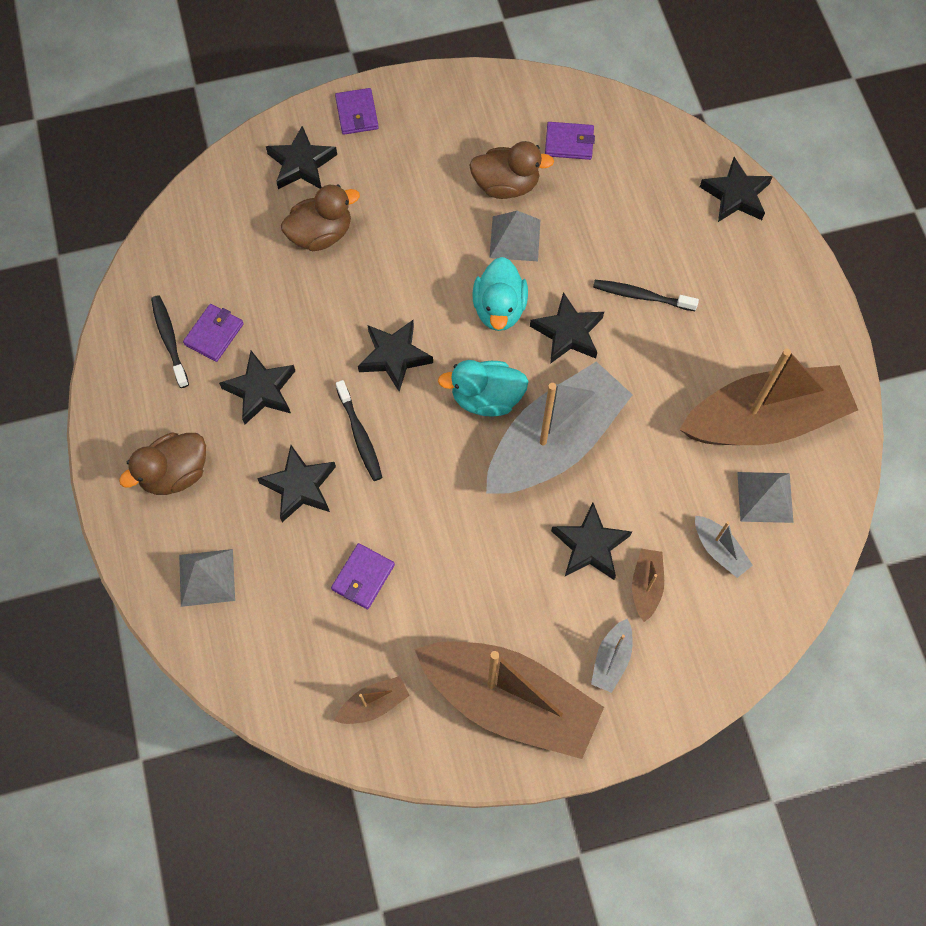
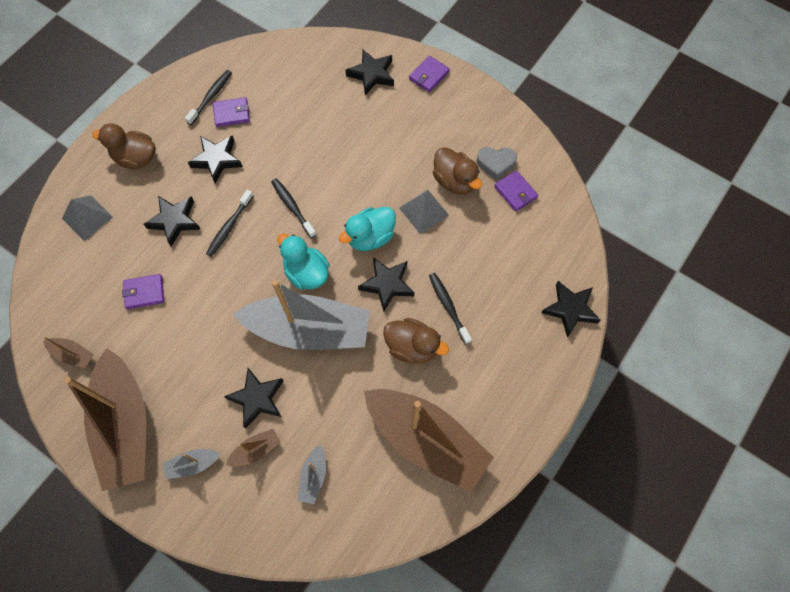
camera: 50 degrees right, 0 degrees up
(321, 234) = (337, 116): brown duck -> brown duck (412, 347)
(394, 356) = (292, 207): black star -> black toothbrush
(521, 135) = (496, 164): none -> grey heart
(765, 497) = (372, 479): grey pyramid -> none

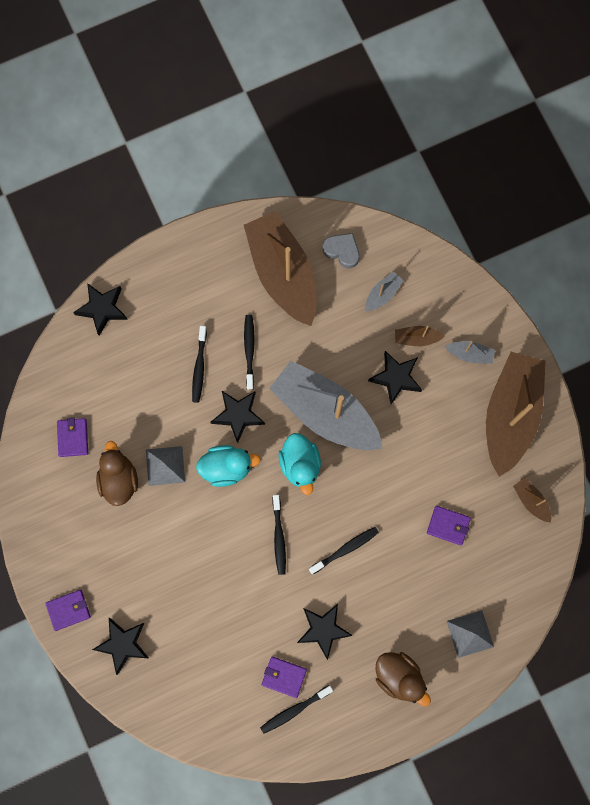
camera: 150 degrees left, 10 degrees up
(174, 221) = (392, 584): black star -> none
(412, 347) = (249, 350): brown duck -> black toothbrush
(496, 164) = (70, 476): grey heart -> grey heart (342, 251)

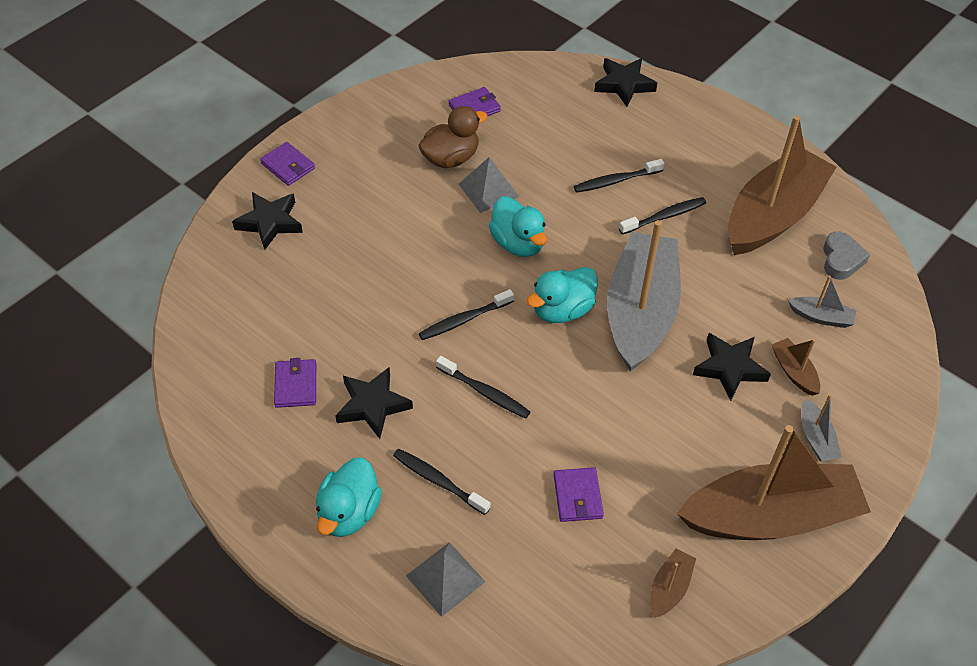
camera: 65 degrees right, 25 degrees down
(238, 415) = (584, 232): black star -> none
(294, 710) = (259, 411): black toothbrush -> black toothbrush (438, 481)
(399, 676) = (349, 512): brown duck -> turquoise duck

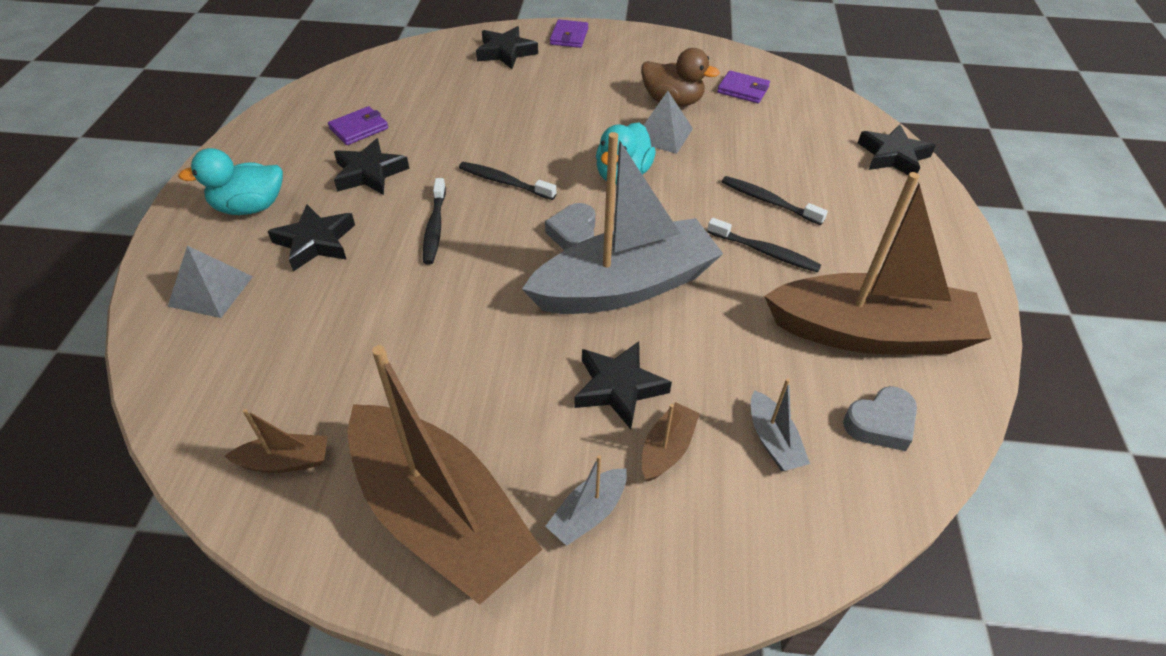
camera: 55 degrees right, 5 degrees down
(438, 481) = (315, 242): black toothbrush -> black star
(562, 310) = (574, 234): turquoise duck -> grey heart
(578, 496) = (359, 339): purple wallet -> none

